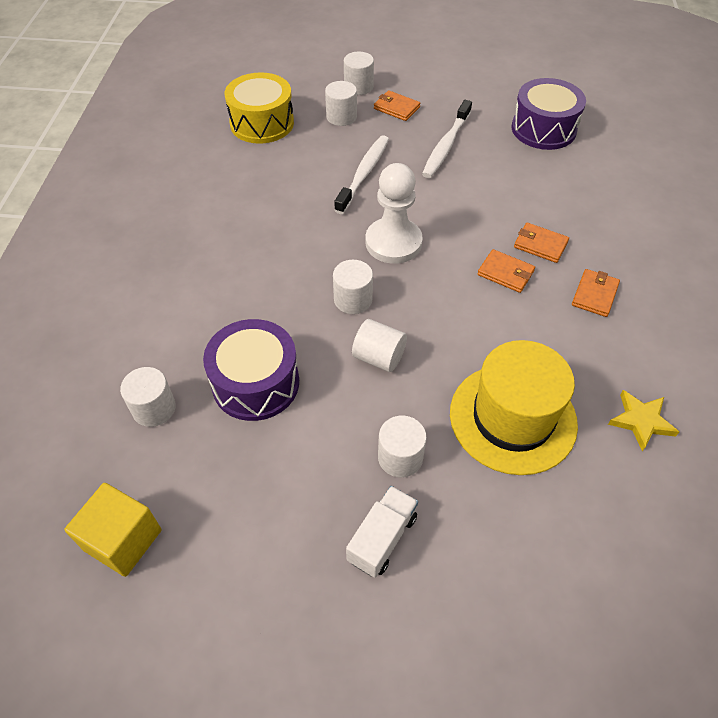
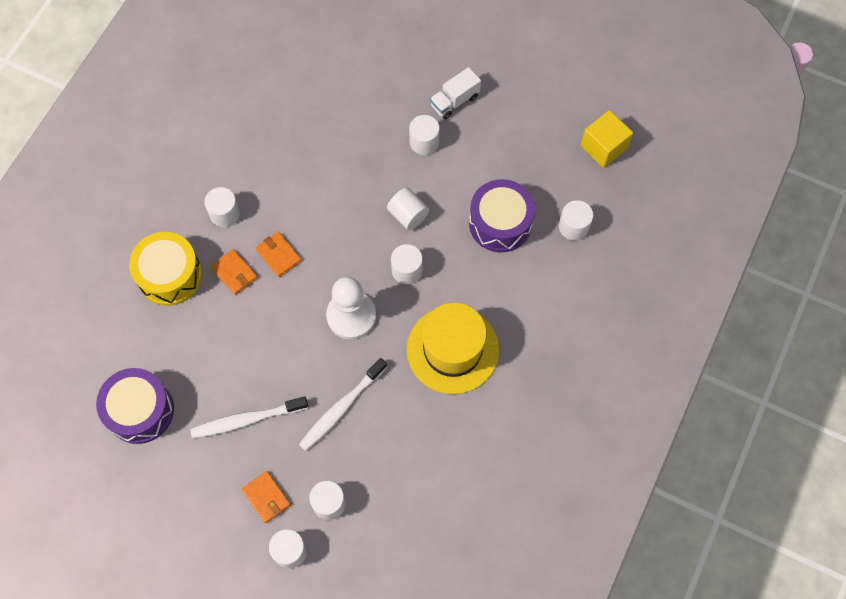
camera: 160 degrees left, 15 degrees up
(262, 123) = (414, 522): yellow drum -> yellow drum (170, 275)
(446, 146) = (247, 420): white toothbrush -> white toothbrush turned 150 degrees counterclockwise
(512, 418) = (341, 143): yellow hat -> yellow hat (452, 349)
(594, 294) = (225, 213): orange wallet -> white cylinder
(641, 421) = (262, 115): yellow star -> none

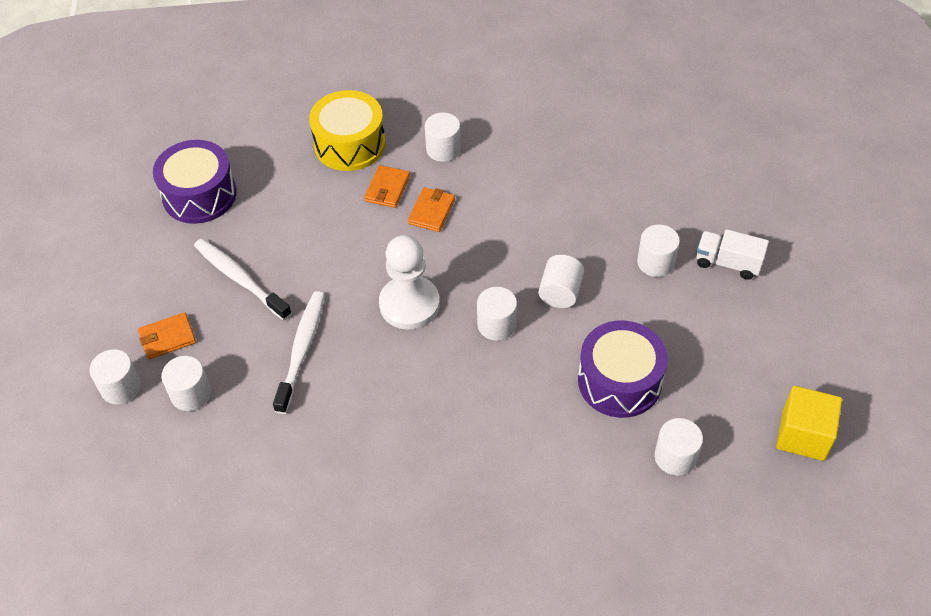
camera: 60 degrees right, 15 degrees down
(266, 497) = (167, 338): orange wallet -> orange wallet turned 45 degrees clockwise
(341, 408) = (301, 350): white toothbrush -> white toothbrush turned 90 degrees clockwise
(452, 349) = (435, 415): yellow hat -> none

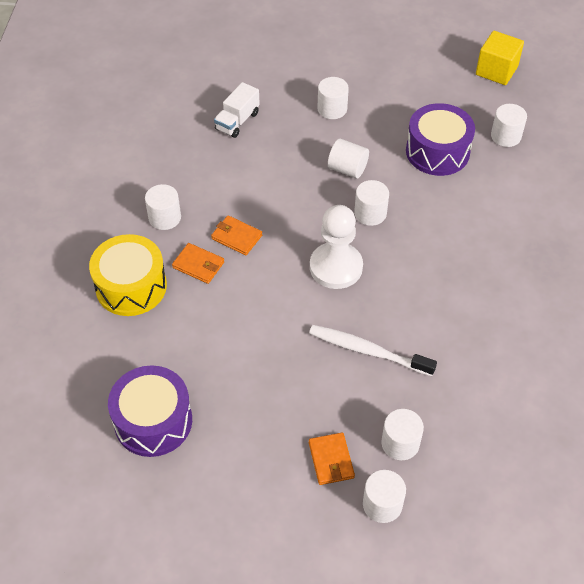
camera: 80 degrees left, 0 degrees up
(240, 279) = (274, 393): white toothbrush -> none
(728, 263) = (343, 71): white truck -> white truck (237, 121)

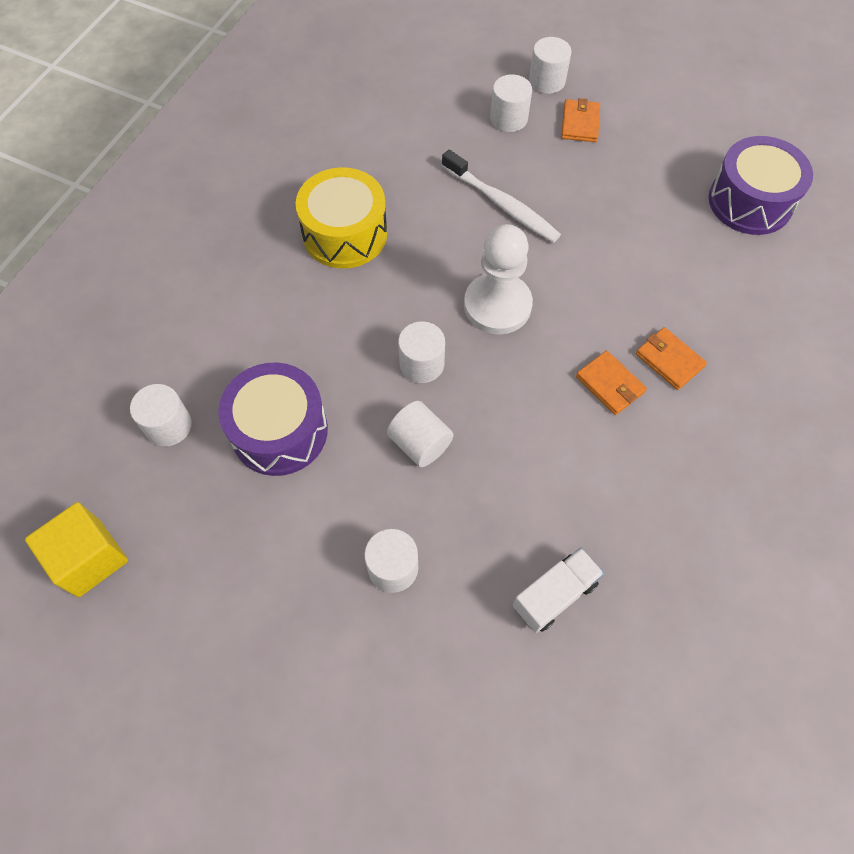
camera: 160 degrees left, 10 degrees up
(131, 286) = (761, 357): yellow drum -> yellow drum (345, 234)
(165, 217) = (703, 445): white cylinder -> none

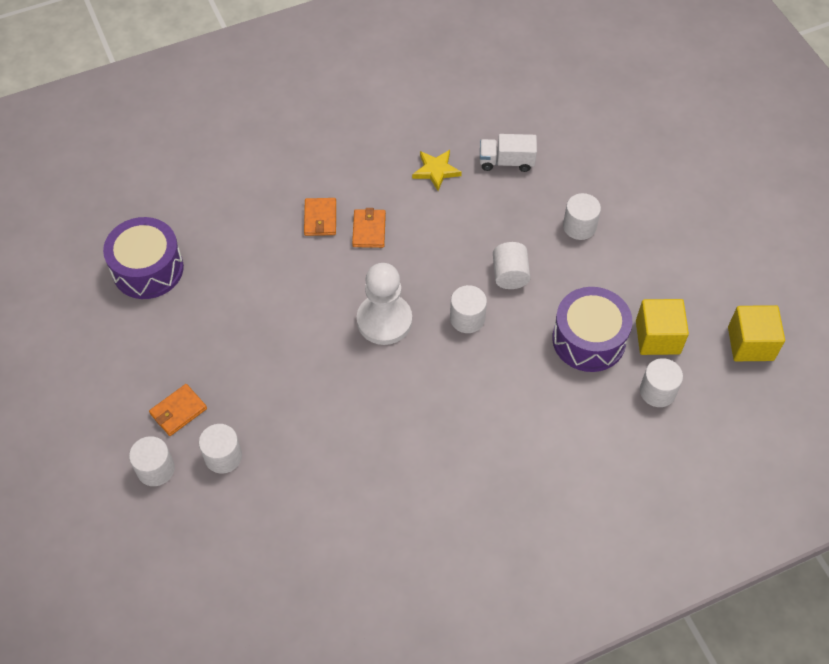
camera: 140 degrees left, 5 degrees down
(205, 488) = (657, 337): none -> yellow cube
(345, 234) = (436, 447): yellow drum -> none
(502, 204) = (306, 388): white toothbrush -> none
(619, 513) = (436, 171): none -> yellow star

